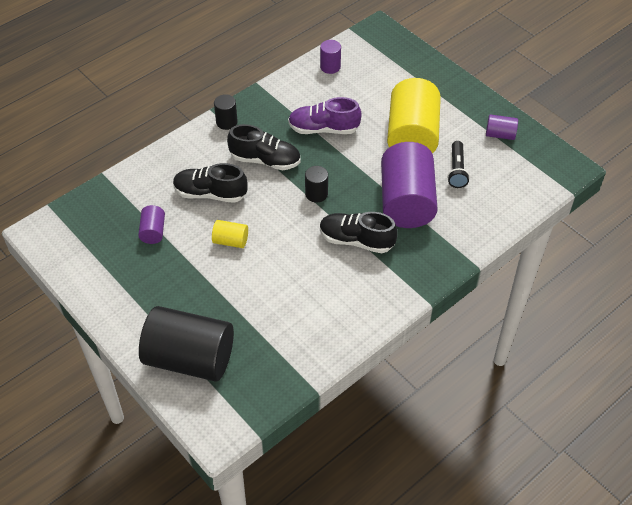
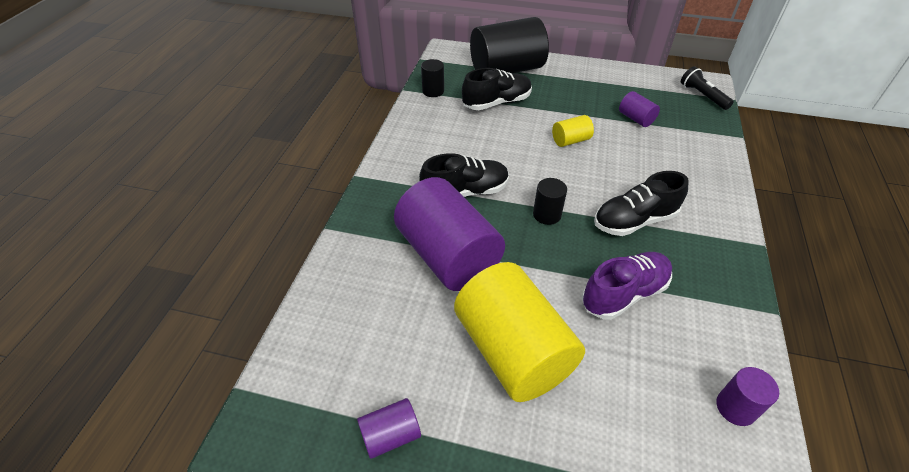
camera: 145 degrees right, 5 degrees down
(210, 193) = (637, 165): black shoe -> black shoe (497, 103)
(226, 122) = (726, 240): black cylinder -> black cylinder (433, 91)
(457, 170) = (417, 331): black flashlight -> black flashlight (702, 96)

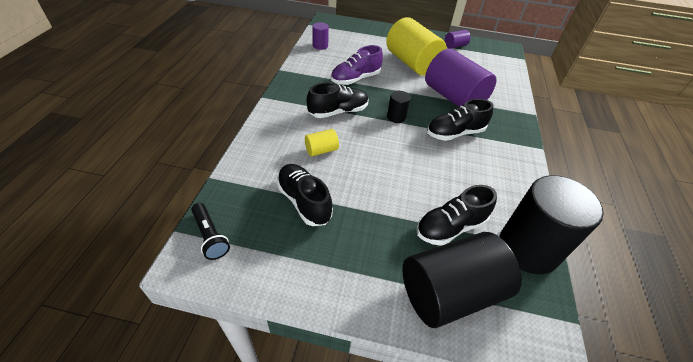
camera: 175 degrees right, 0 degrees up
(433, 91) = (528, 248): black cylinder -> black cylinder, size x2.27
(570, 140) = (374, 176): yellow cylinder -> yellow cylinder (321, 150)
(636, 119) = (304, 201): purple cylinder -> black shoe

